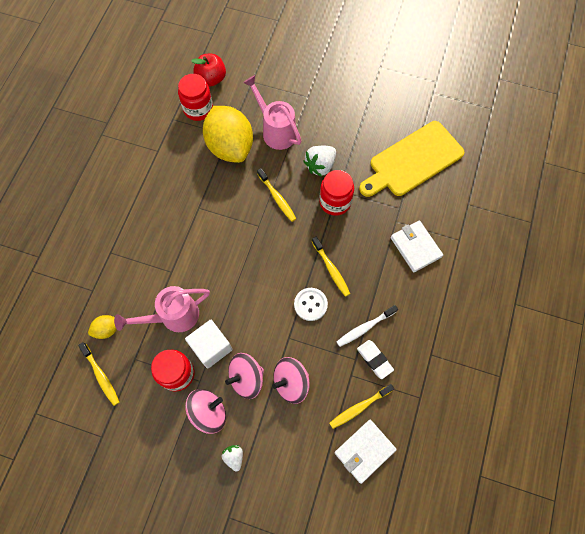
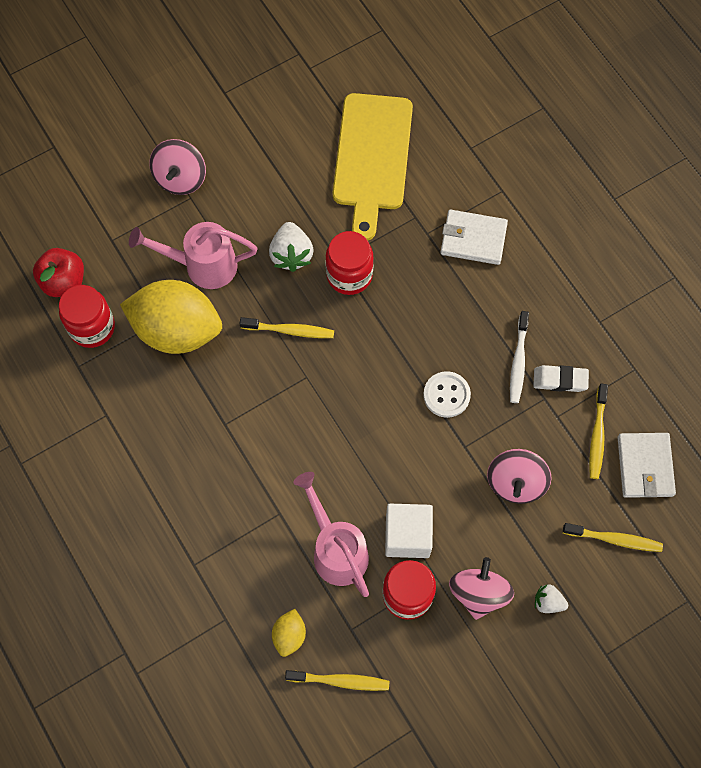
camera: 50 degrees left, 0 degrees up
(173, 316) = (336, 550): pink watering can -> pink watering can turned 135 degrees clockwise
(246, 378) = (473, 525): pink spinning top -> pink spinning top (180, 178)
(331, 269) = (425, 342): yellow toothbrush -> yellow toothbrush (614, 539)

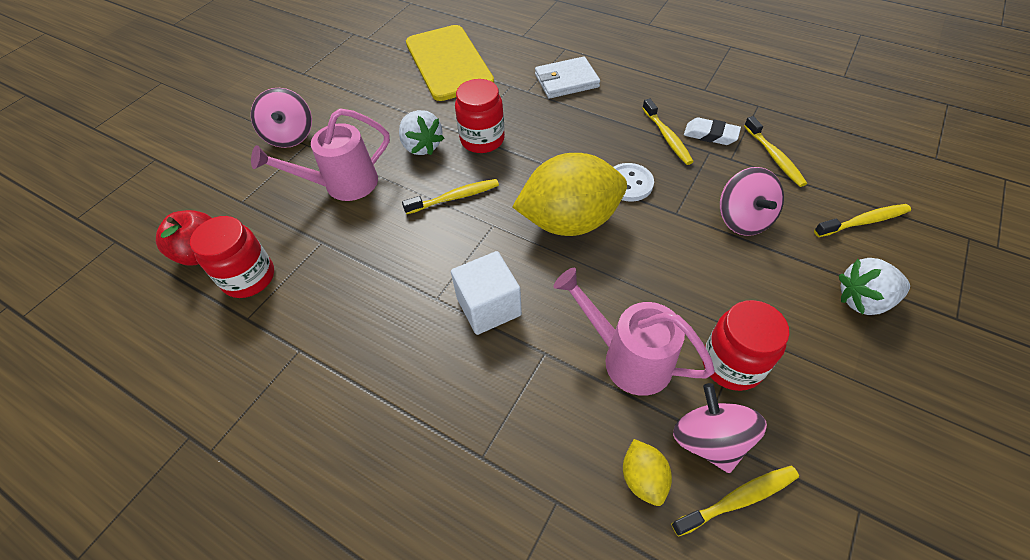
camera: 25 degrees left, 15 degrees down
(177, 330) = (342, 242): yellow lemon -> yellow lemon (569, 221)
(407, 536) = (687, 309): white cube -> white cube (488, 306)
(479, 593) = (796, 325): pink spinning top -> pink spinning top (709, 439)
(518, 362) = (667, 137): white toothbrush -> yellow toothbrush
(548, 602) = (863, 300): white strawberry -> white strawberry, size x1.67
(560, 380) = (710, 135): white eraser -> white eraser turned 45 degrees clockwise
(645, 466) = (831, 160): white wallet -> none

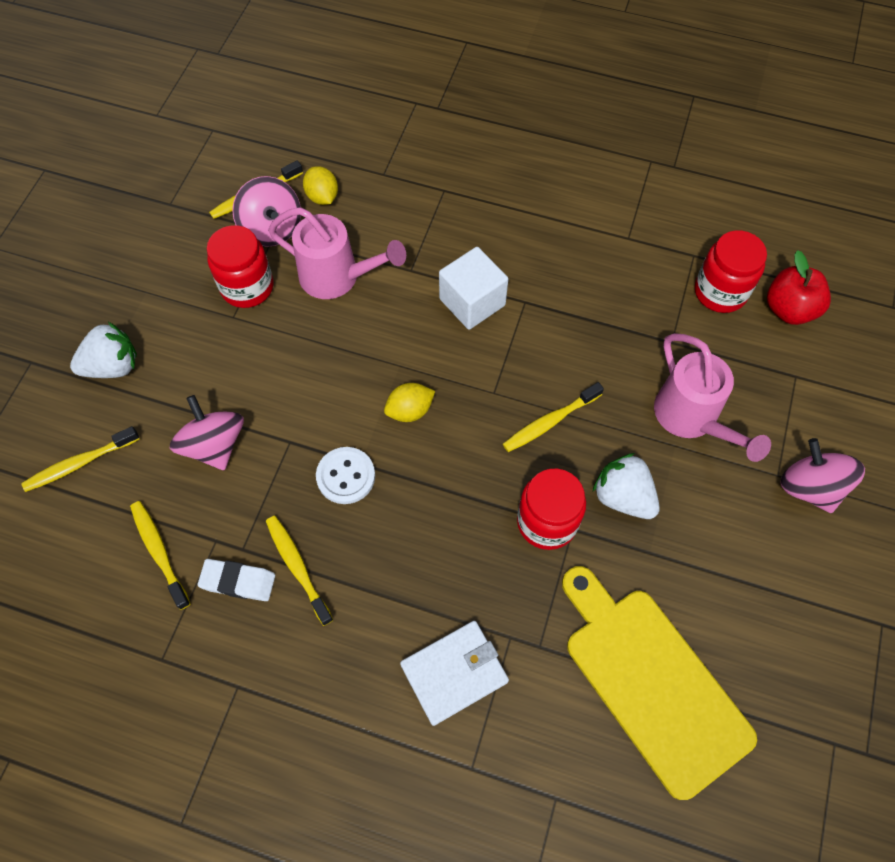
camera: 165 degrees right, 10 degrees up
(343, 185) = (691, 418): pink watering can -> pink watering can turned 105 degrees clockwise
(569, 221) = (410, 410): yellow lemon -> yellow lemon, size x0.43

